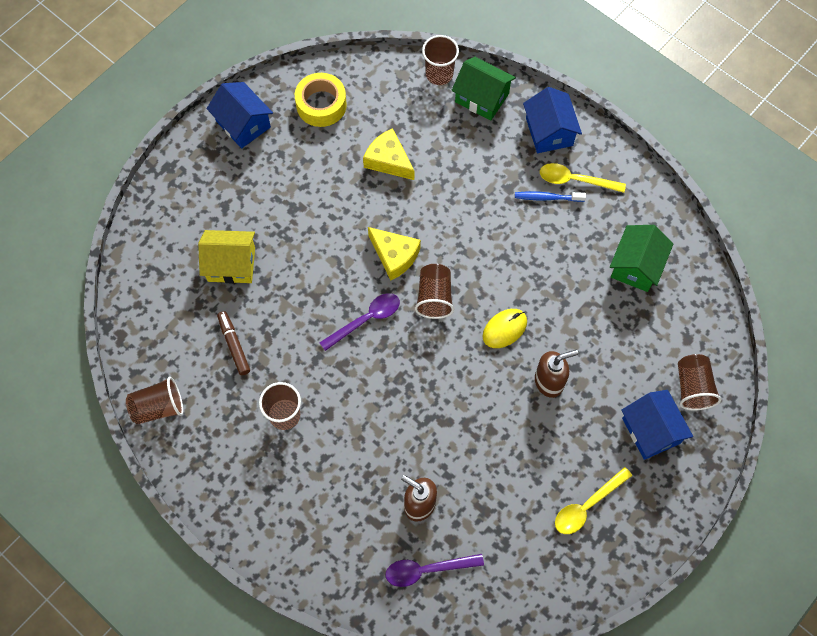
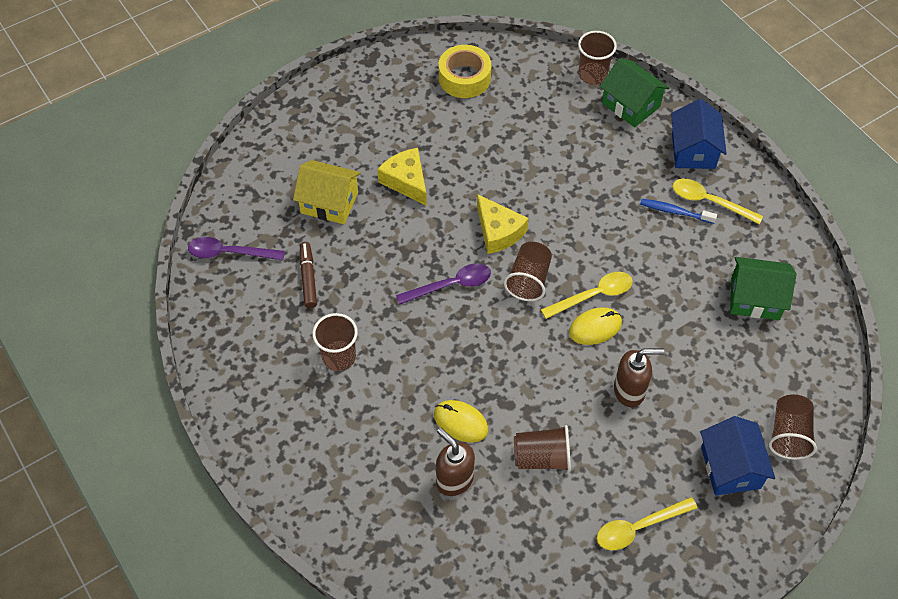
camera: 15 degrees right, 10 degrees down
(158, 407) = (213, 319): brown cup -> brown cup (542, 457)
(243, 124) = (381, 79): blue house -> none
(388, 160) = (518, 142): yellow cheese -> yellow cheese (406, 181)
(410, 449) = (461, 422): none -> yellow mouse
(427, 570) = (443, 549): purple spoon -> purple spoon (229, 253)
(495, 298) = (593, 295): none -> yellow spoon
(636, 266) = (755, 298): green house -> green house turned 60 degrees clockwise

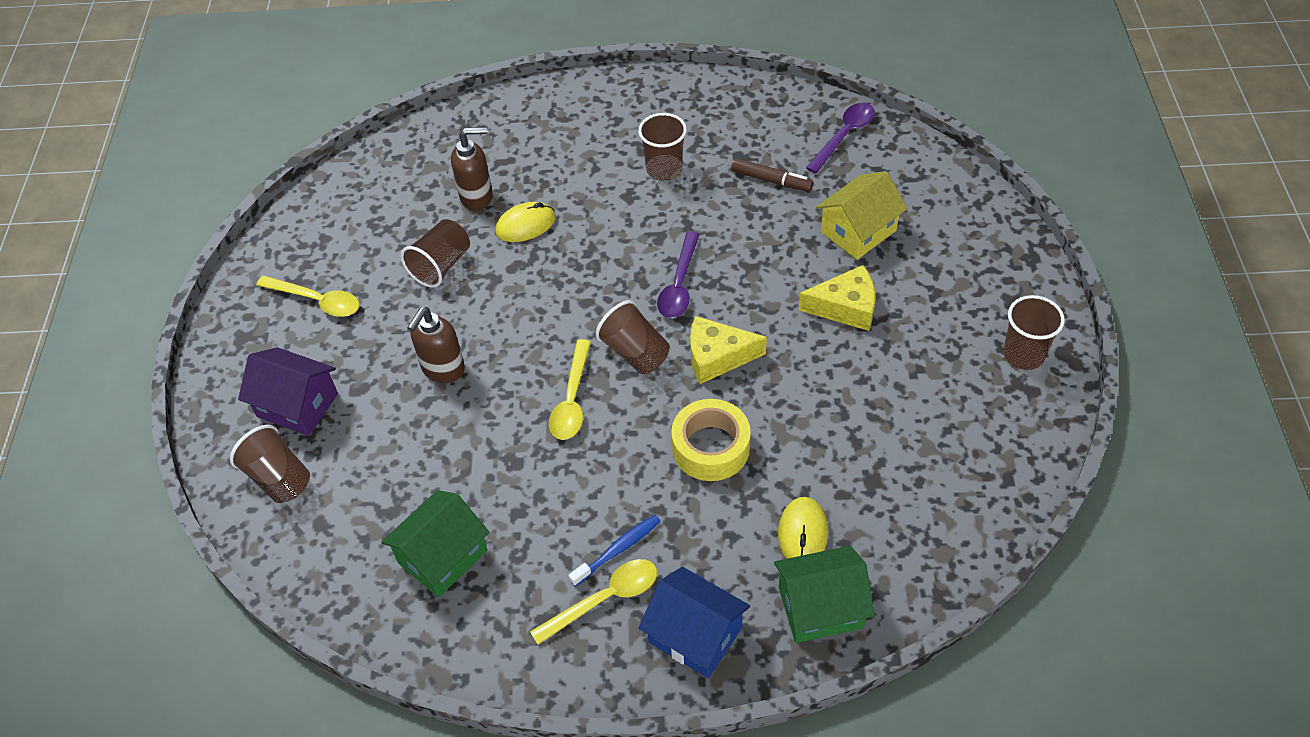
camera: 125 degrees right, 5 degrees down
(464, 78) = (980, 438): yellow tape -> yellow tape (711, 447)
(592, 75) = (903, 592): brown cup -> brown cup (1023, 354)
(595, 328) = (533, 380): yellow mouse -> yellow mouse (802, 533)
(638, 527) = (317, 301): yellow spoon -> yellow spoon turned 105 degrees clockwise
(730, 467) = (297, 405): blue house -> purple house

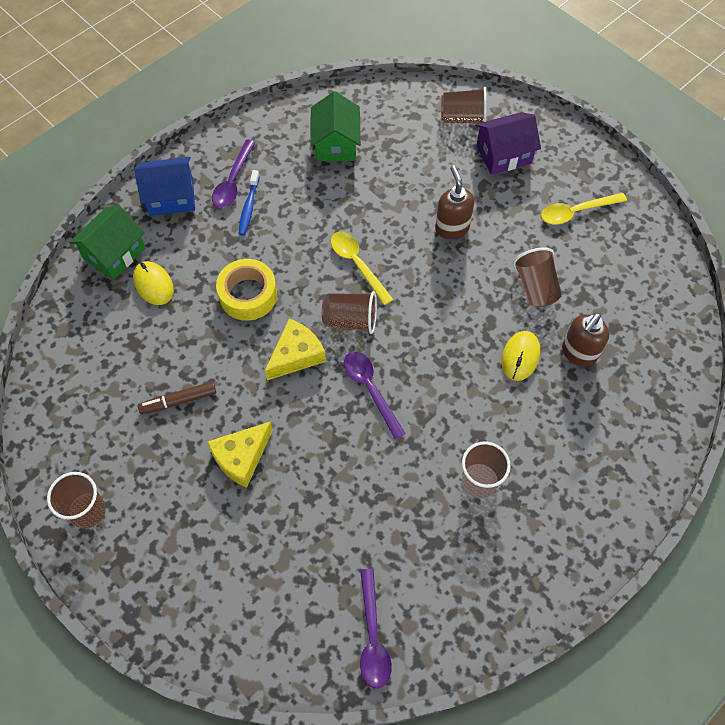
camera: 135 degrees right, 10 degrees up
(604, 599) = (233, 181): yellow spoon -> purple spoon
(771, 180) = (389, 536): brown marker -> brown marker (178, 401)
(858, 231) = (283, 536): yellow house -> none

